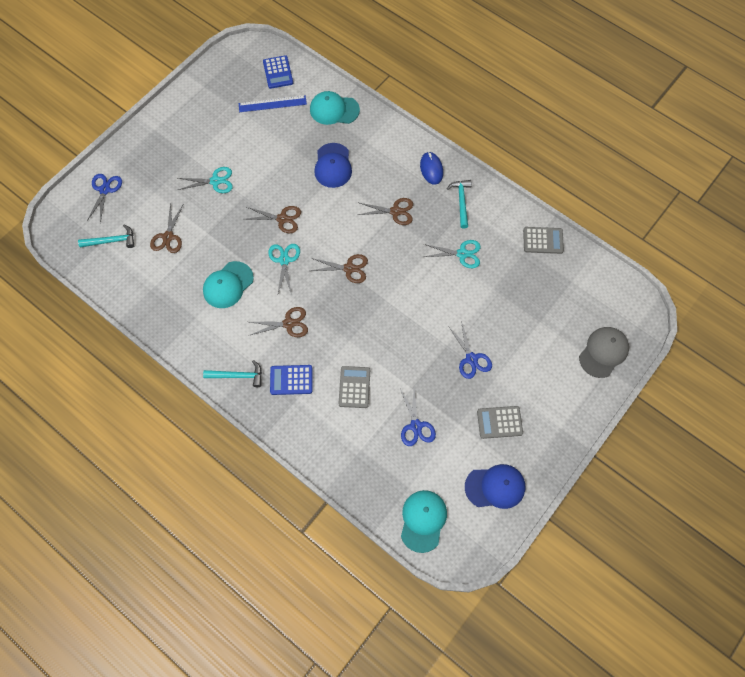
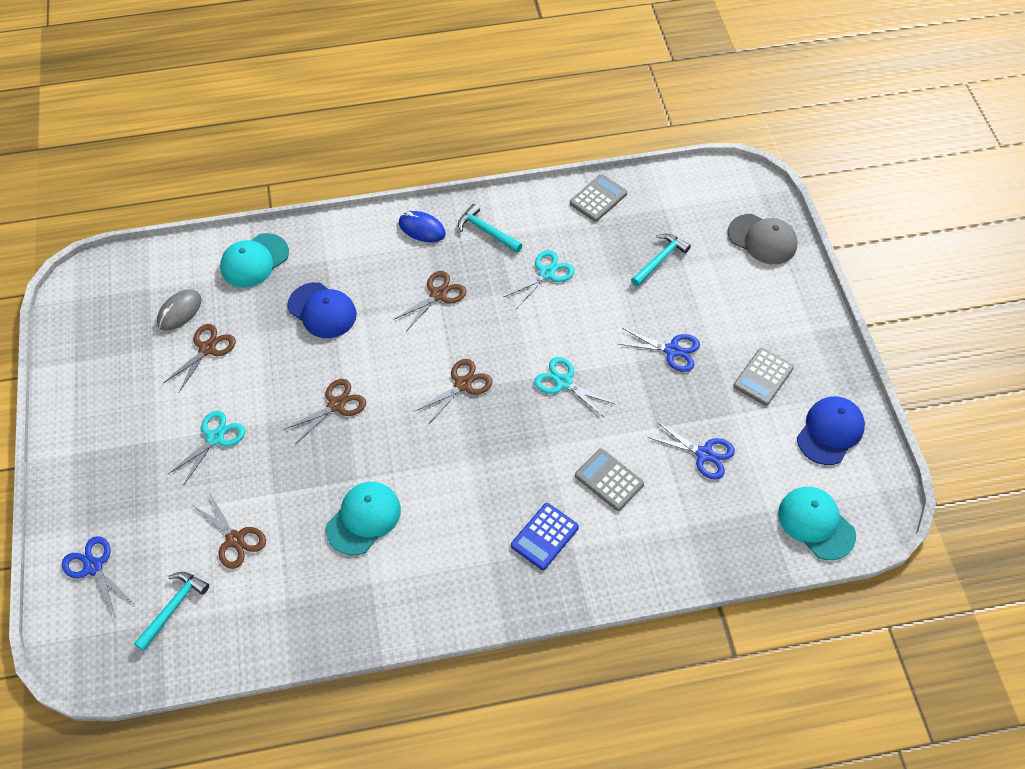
camera: 50 degrees left, 10 degrees down
(228, 285) = (364, 519): turquoise cap -> turquoise cap turned 135 degrees counterclockwise
(238, 376) = (489, 589): turquoise hammer -> turquoise hammer (660, 260)
(272, 104) = (179, 311): blue ruler -> grey mouse
(278, 72) = (145, 278): blue calculator -> none
(284, 260) = (390, 439): turquoise scissors -> turquoise scissors (563, 382)
(288, 323) = (473, 490): brown scissors -> brown scissors (207, 349)
(603, 352) = (762, 239): grey cap -> grey cap turned 135 degrees clockwise

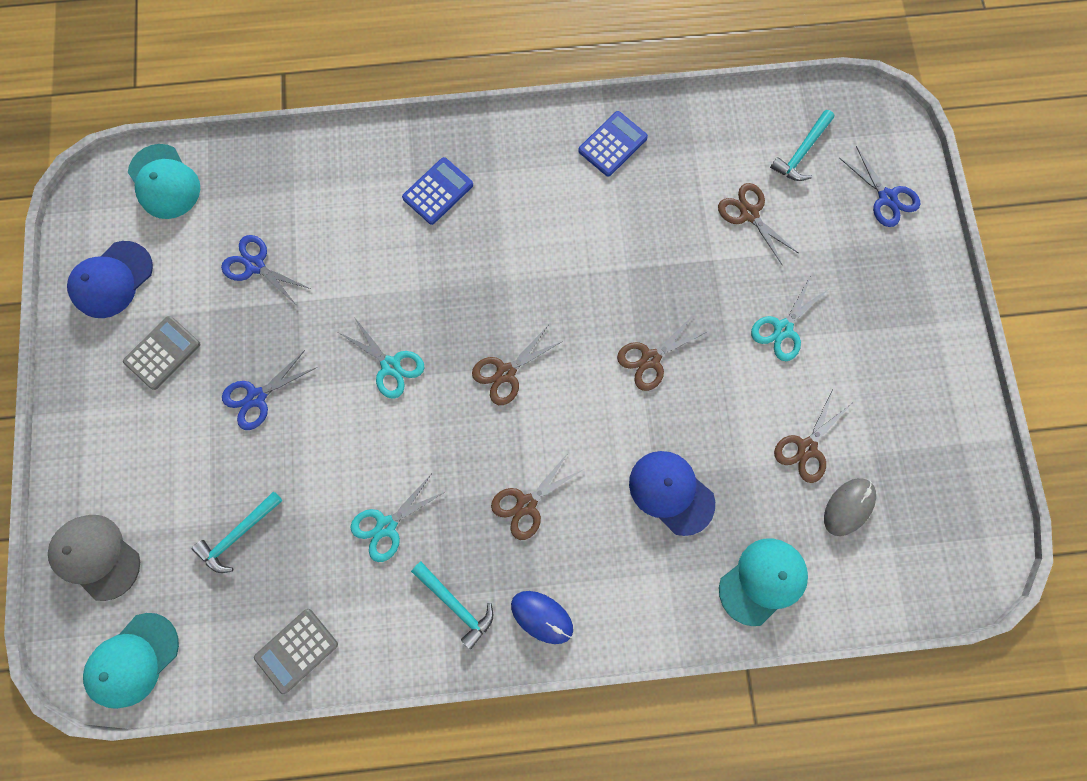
camera: 175 degrees left, 20 degrees up
(364, 519) = (619, 224): turquoise cap -> turquoise cap (134, 660)
(370, 600) = (612, 144): none -> blue calculator
(609, 480) = (362, 245): grey calculator -> none
(672, 350) = (257, 397): blue scissors -> blue scissors turned 60 degrees counterclockwise

